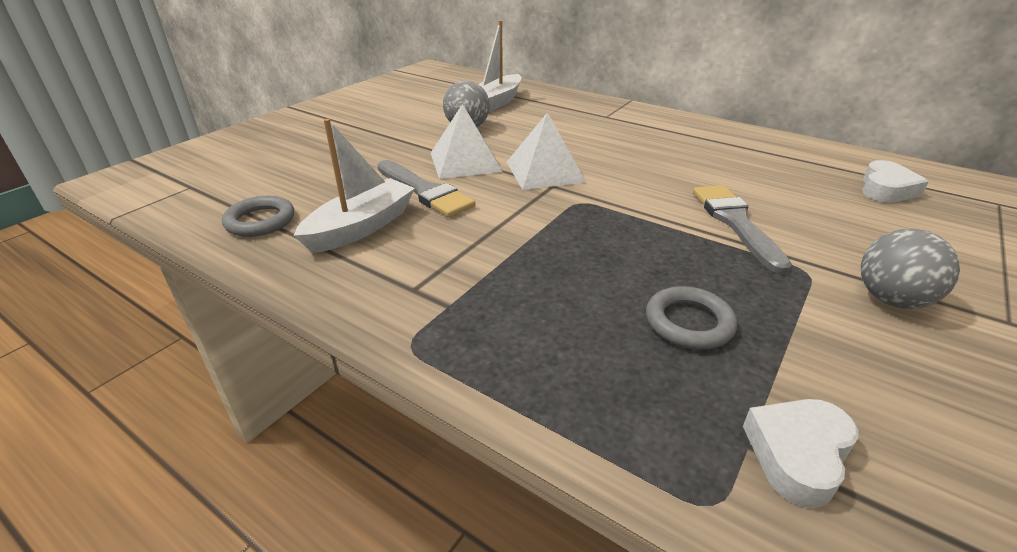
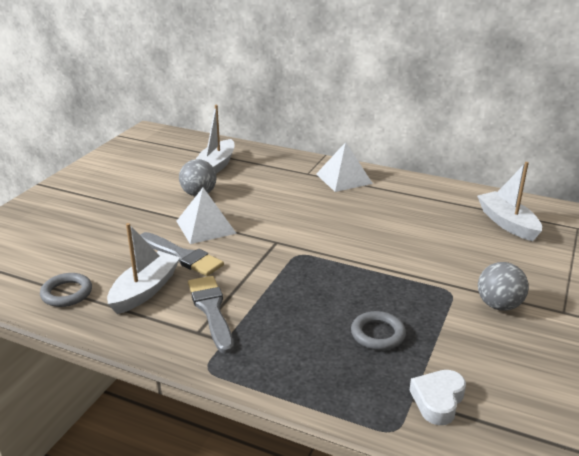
camera: 10 degrees left, 5 degrees down
(544, 171) = (268, 230): white pyramid -> white pyramid (343, 178)
(735, 223) = (406, 260): grey brush -> grey brush (211, 310)
(886, 189) = (507, 223): white heart -> white boat

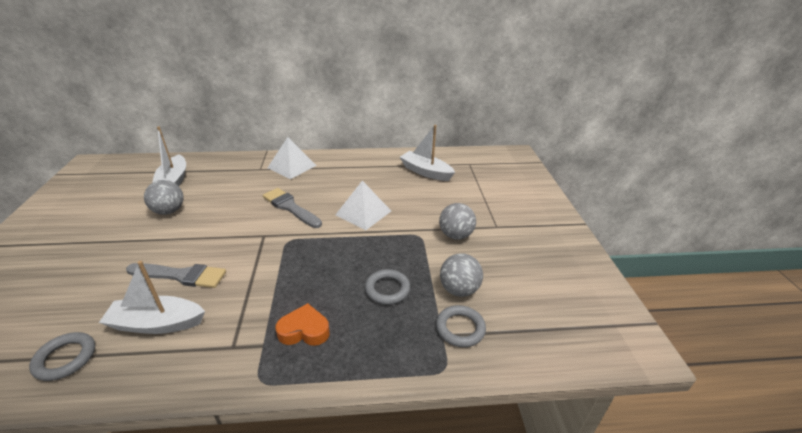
camera: 30 degrees left, 5 degrees up
(145, 290) = (157, 323): white boat -> white boat turned 90 degrees counterclockwise
(206, 227) = (191, 240): white pyramid -> white pyramid (363, 212)
(211, 310) = (235, 319): grey brush -> grey brush (290, 207)
(269, 342) = (304, 330): none -> orange heart
(438, 400) = (460, 328): white heart -> grey ring
(463, 363) = (459, 290): none -> grey ball

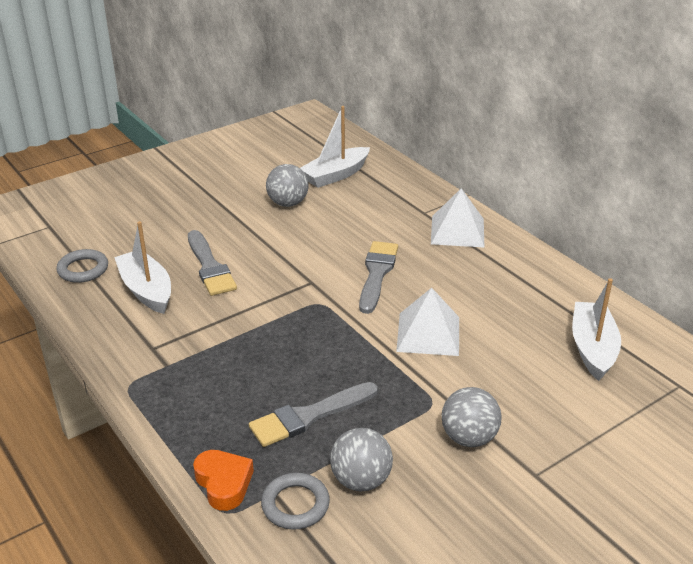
camera: 60 degrees right, 0 degrees up
(304, 330) = (203, 383): orange heart -> orange heart (224, 483)
(387, 289) = (309, 416): grey ring -> grey brush

